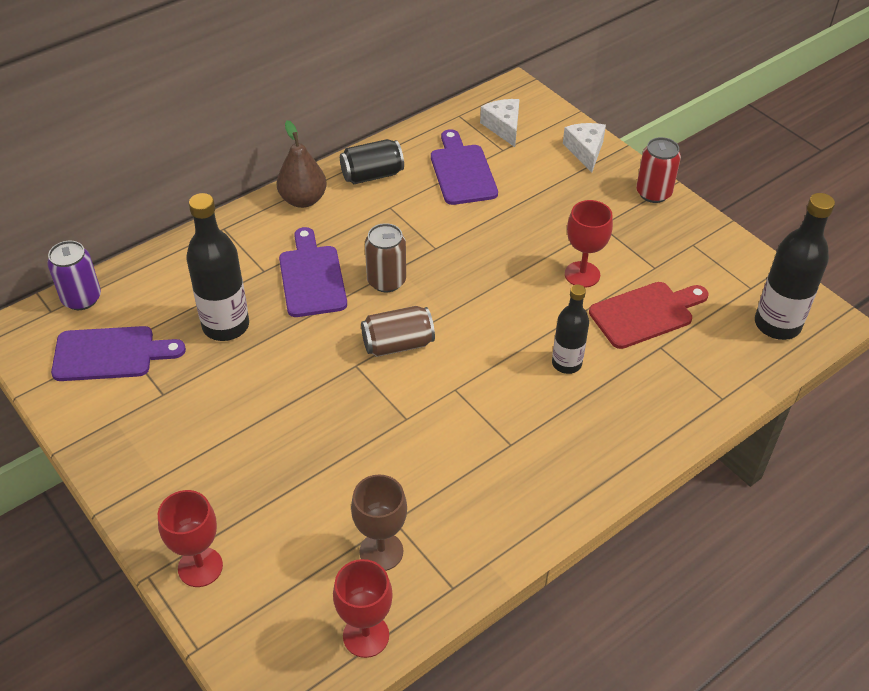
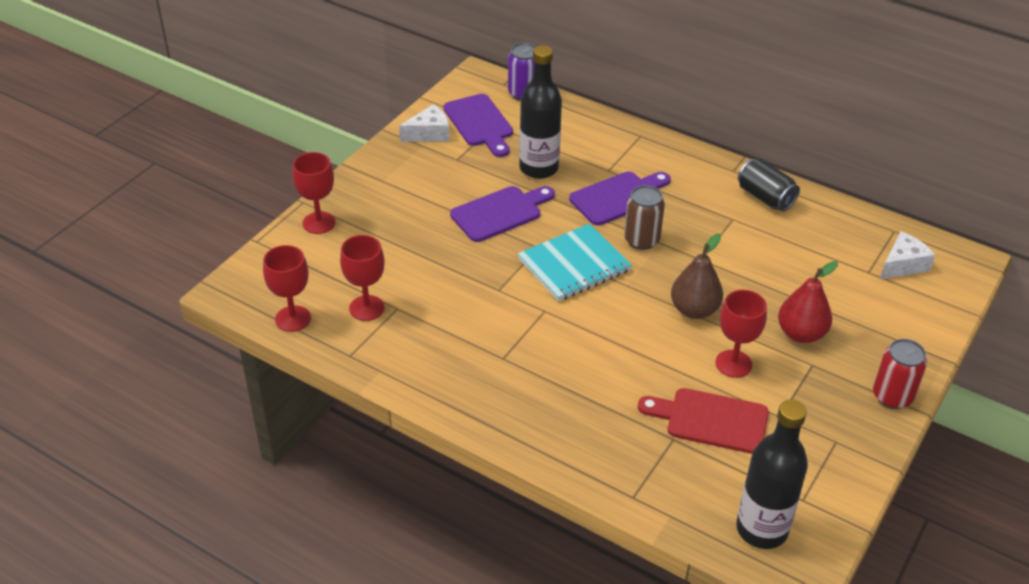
camera: 70 degrees right, 5 degrees down
(303, 200) = (704, 167): brown pear -> brown pear (694, 310)
(381, 551) = (366, 308): brown goblet -> red goblet
(398, 344) = (574, 265): brown can -> turquoise notebook
(462, 171) = (815, 252): purple cutting board -> purple cutting board (500, 213)
(561, 218) = (801, 334): none -> red pear
(566, 363) = (613, 375): black bottle -> none
(585, 151) = (916, 331): white cheese -> white cheese (429, 133)
(645, 314) = (711, 420): red cutting board -> red cutting board turned 150 degrees clockwise

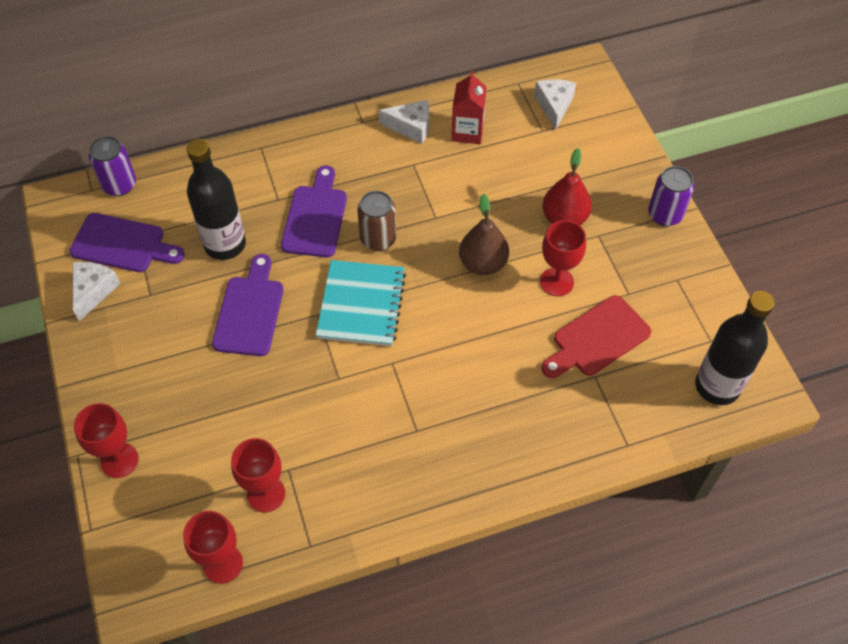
camera: 50 degrees left, 15 degrees up
(765, 197) = (411, 127): black can -> white cheese
(805, 230) = (467, 132): none -> red carton
(892, 396) = (665, 214): red can -> purple can

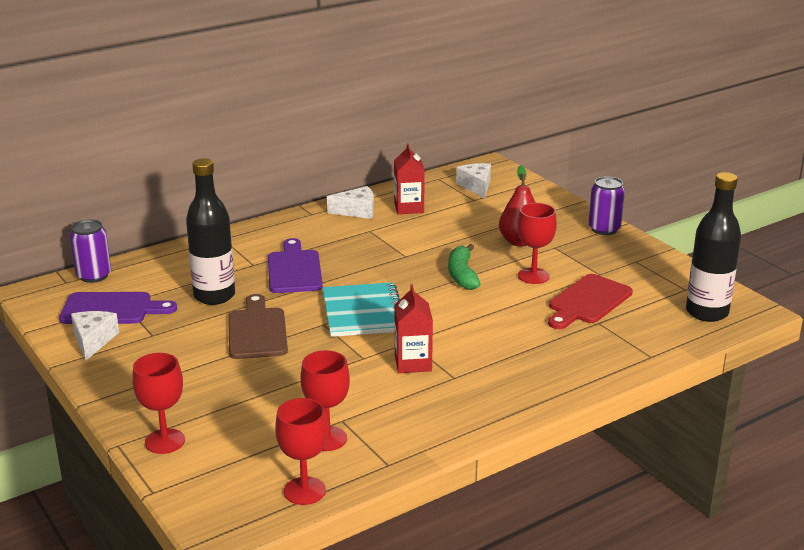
camera: 15 degrees left, 30 degrees down
(250, 311) = (257, 331): purple cutting board -> brown cutting board
(378, 239) = (359, 274): brown can -> none
(384, 398) = (413, 363): none -> red carton
(483, 263) = (462, 275): brown pear -> green banana

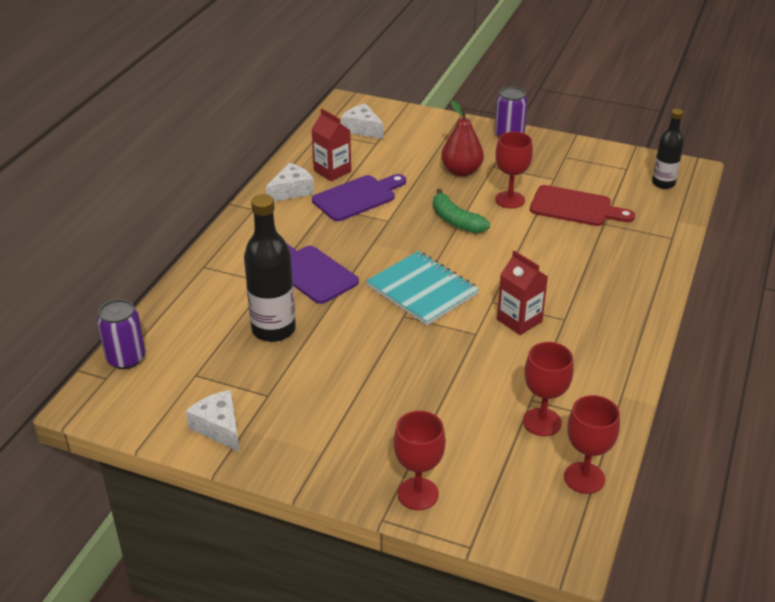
camera: 35 degrees left, 10 degrees up
(112, 309) = (193, 386): purple cutting board -> purple cutting board (358, 197)
(257, 331) = (357, 348): brown cutting board -> none
(587, 301) = (575, 207): red cutting board -> red cutting board turned 75 degrees counterclockwise
(707, 312) = (663, 183): black bottle -> black bottle, size x0.63

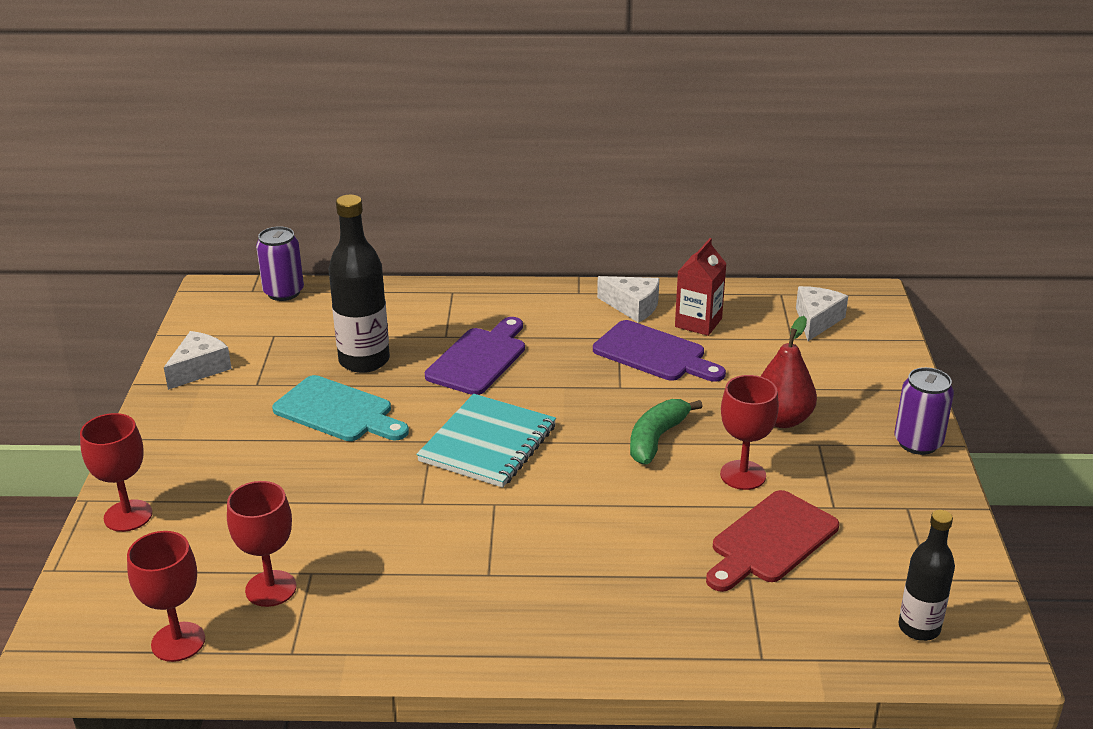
camera: 70 degrees right, 5 degrees down
(338, 355) = (338, 411): none -> turquoise cutting board
(519, 320) = (465, 534): red carton -> none
(575, 207) = (770, 541): red cutting board -> red cutting board turned 45 degrees clockwise

